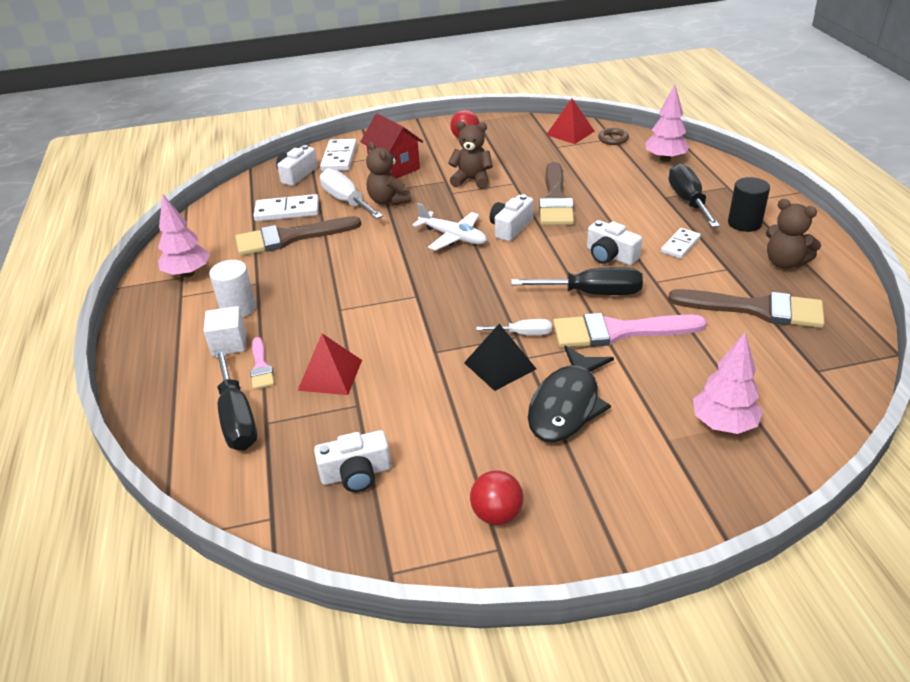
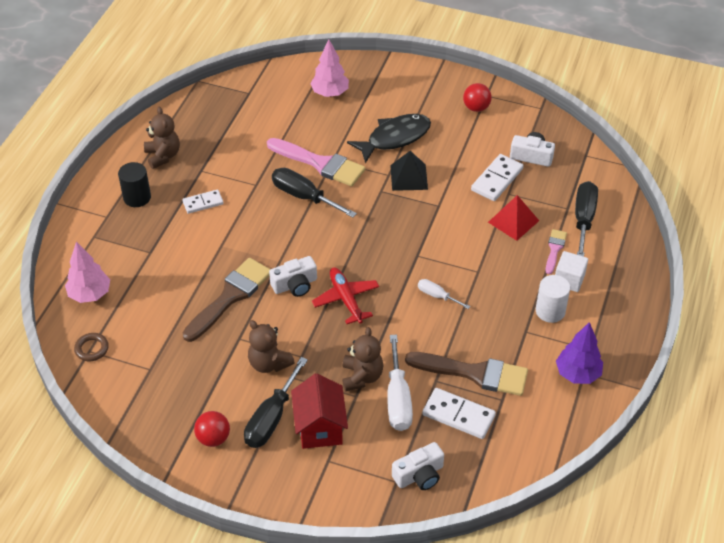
camera: 150 degrees left, 10 degrees up
(188, 273) = (577, 374): pink tree -> purple tree
(339, 158) = (359, 482): white domino -> white domino (497, 179)
(453, 237) = (346, 299): white plane -> red plane
(523, 334) = (375, 190): white screwdriver -> white screwdriver (437, 296)
(570, 133) = (114, 383): red pyramid -> none
(610, 255) = (257, 219): white camera -> none
(688, 201) = (141, 238): black screwdriver -> black screwdriver (271, 418)
(756, 309) = (226, 137): brown brush -> none

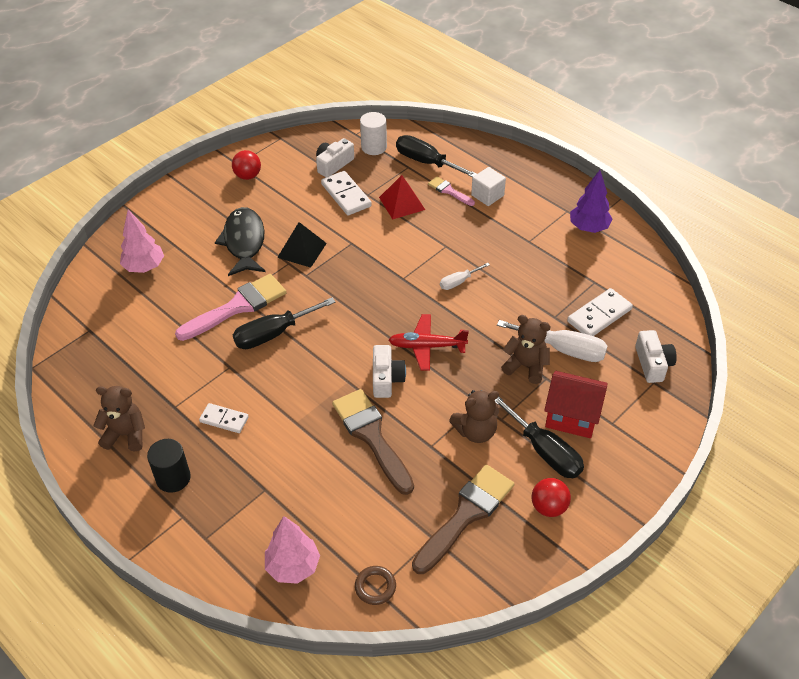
camera: 65 degrees left, 0 degrees up
(203, 203) = (224, 419): white domino -> white domino turned 75 degrees counterclockwise
(474, 373) = (558, 289): brown brush -> brown brush (466, 514)
(550, 311) = (515, 219): white cylinder -> white cylinder (374, 147)

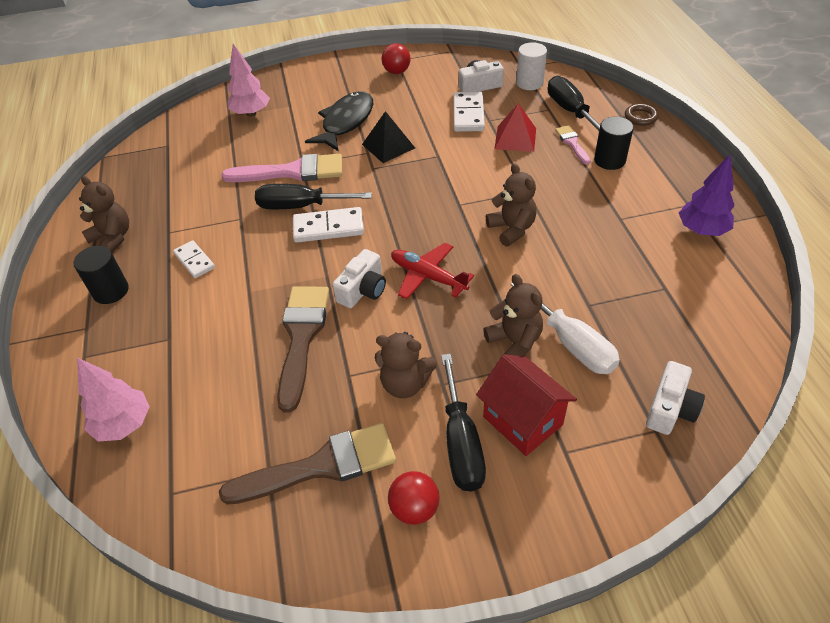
camera: 35 degrees right, 0 degrees up
(375, 587) = (172, 489): brown ring -> brown ring (640, 117)
(458, 282) = (512, 229): white screwdriver -> brown teddy bear
(487, 195) = (609, 160): white cube -> black cylinder
(599, 315) = (643, 325): white domino -> white domino (328, 227)

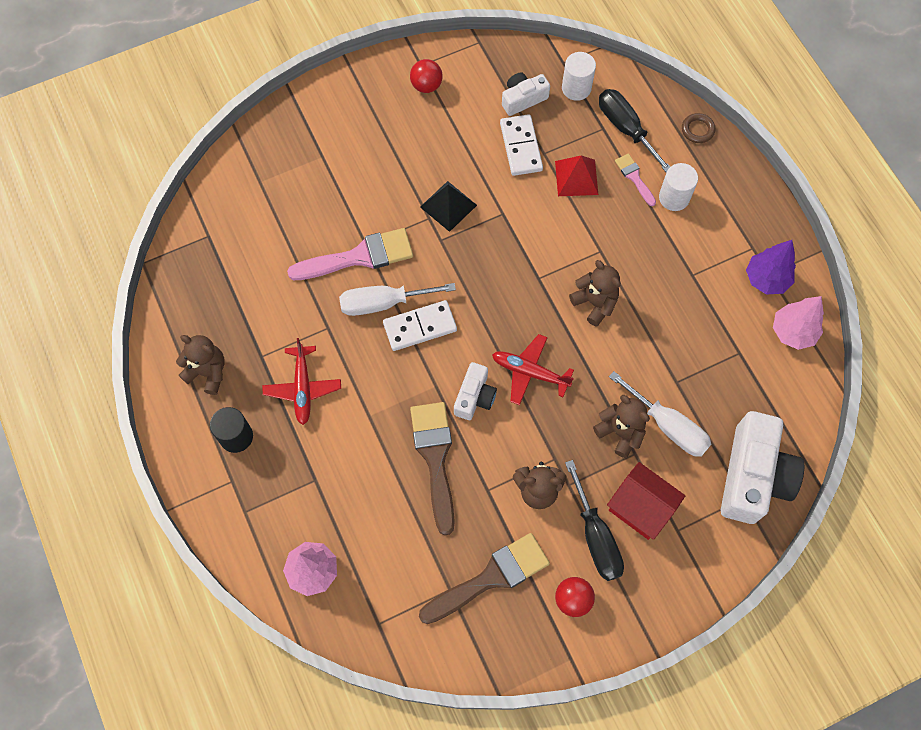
camera: 15 degrees left, 20 degrees up
(194, 261) = (303, 388): white domino -> red plane
(251, 113) = (283, 174): pink tree -> pink tree (792, 332)
(300, 206) = (383, 303): black screwdriver -> white screwdriver
(346, 122) = (393, 175): black fish -> none
(609, 160) = (674, 197): black cylinder -> white cylinder
(670, 408) = (753, 476): white camera -> white camera, size x1.87

